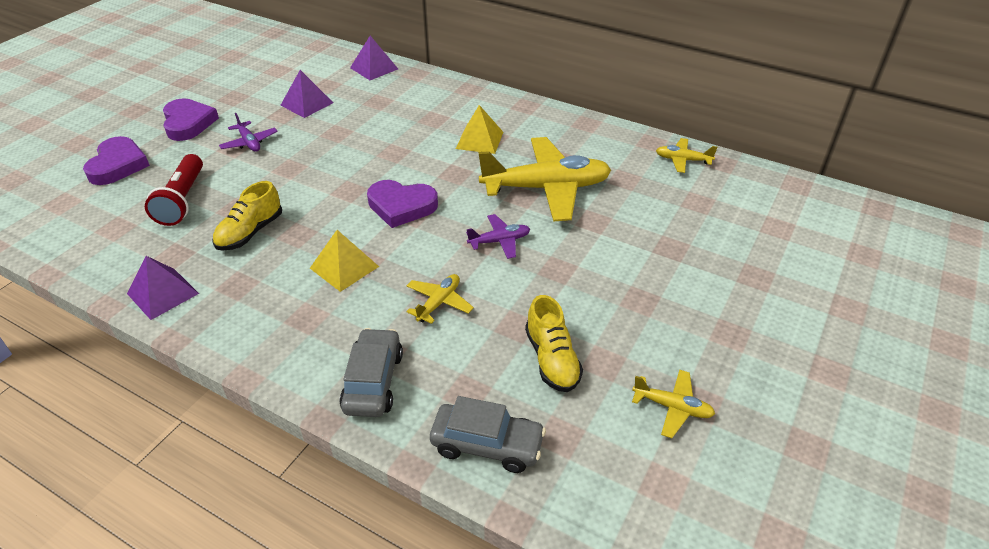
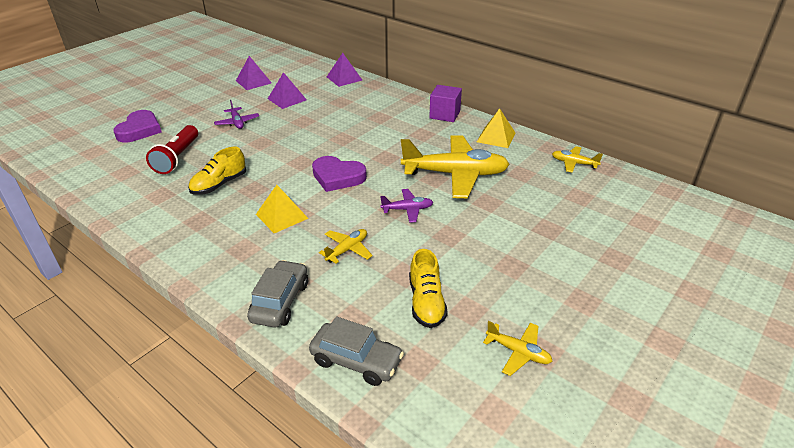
camera: 10 degrees right, 5 degrees down
(163, 293) = (144, 220): purple pyramid -> purple pyramid (253, 82)
(188, 123) = (197, 106): purple heart -> none
(479, 140) = (411, 135): yellow pyramid -> yellow pyramid (496, 137)
(514, 109) = (445, 114): none -> purple cube

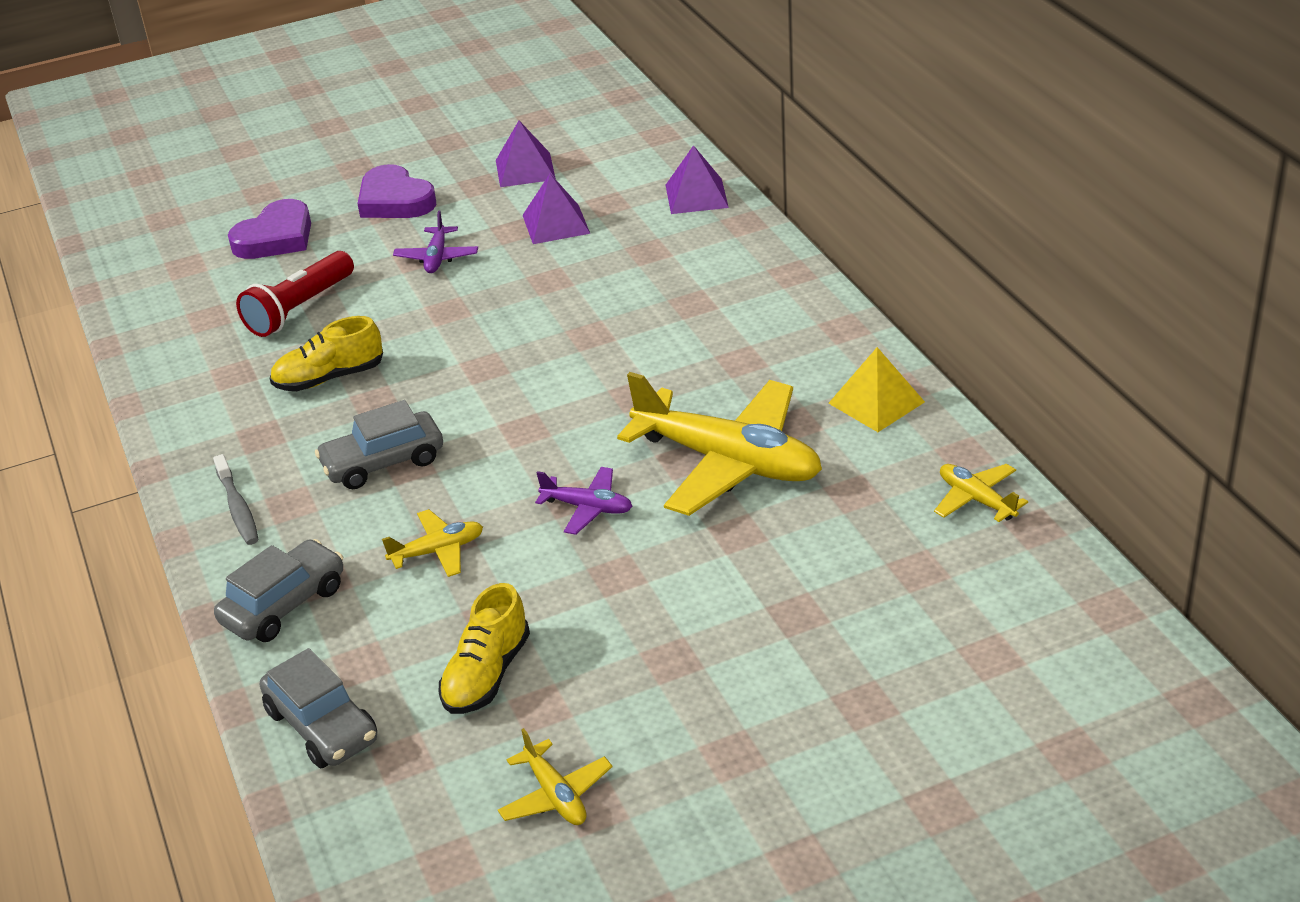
camera: 30 degrees right, 0 degrees up
(212, 259) = (238, 508): none -> grey toothbrush
(282, 216) = (383, 462): yellow pyramid -> grey car
(337, 177) = (522, 413): purple heart -> purple heart (395, 200)
(445, 114) = (821, 326): purple cube -> none

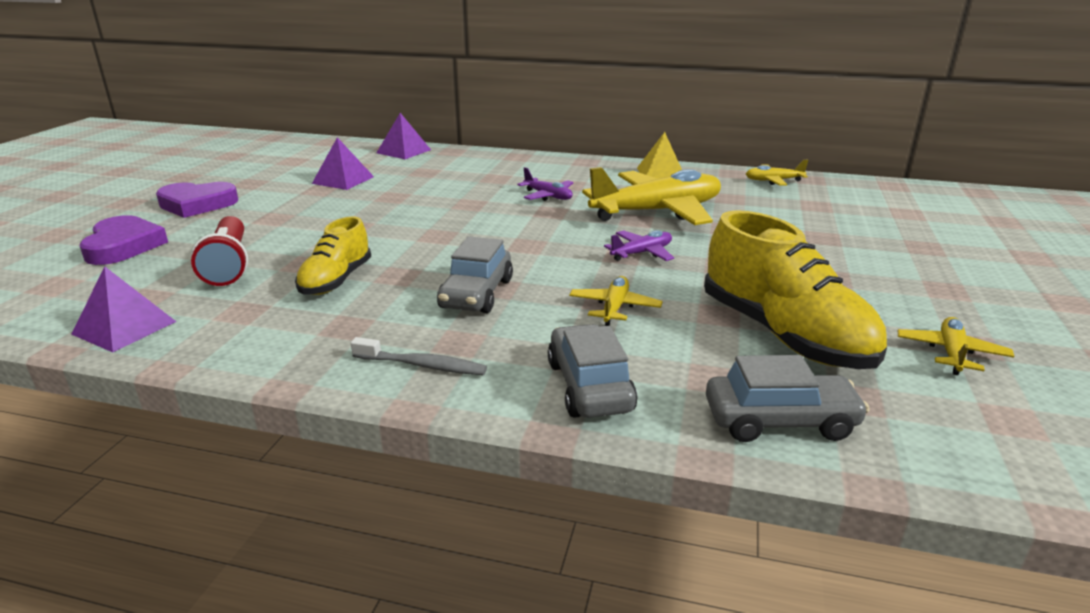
camera: 55 degrees left, 10 degrees down
(437, 258) = (291, 213): purple plane -> purple plane (548, 196)
(486, 674) = (784, 335): yellow shoe -> yellow shoe, size x1.72
(525, 169) = (270, 170): purple pyramid -> purple pyramid (124, 327)
(555, 795) = (951, 353): yellow plane -> yellow plane turned 75 degrees counterclockwise

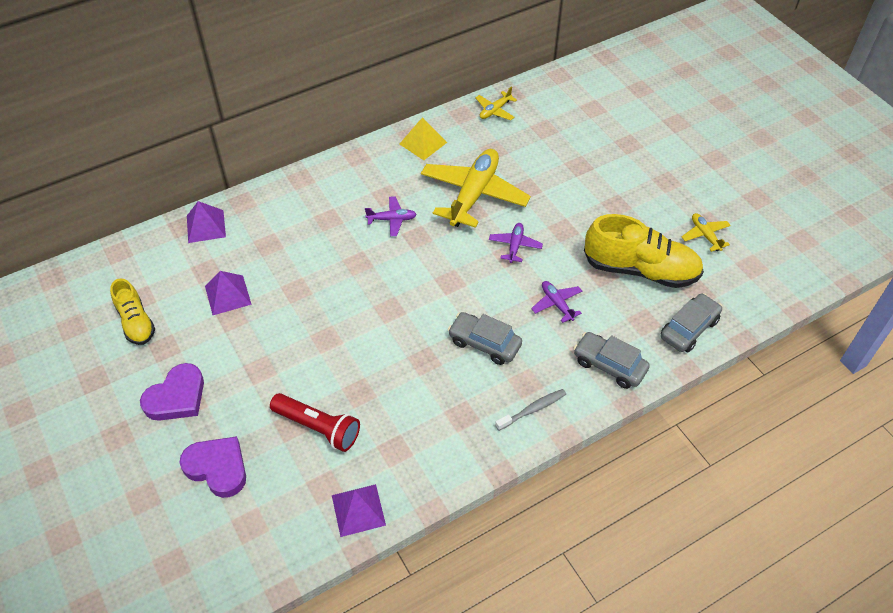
camera: 45 degrees left, 25 degrees up
(336, 280) = (400, 390): yellow shoe -> yellow shoe (136, 322)
(476, 294) = (484, 343): grey car -> grey car turned 150 degrees clockwise
(614, 308) = (557, 304): yellow plane -> purple plane

